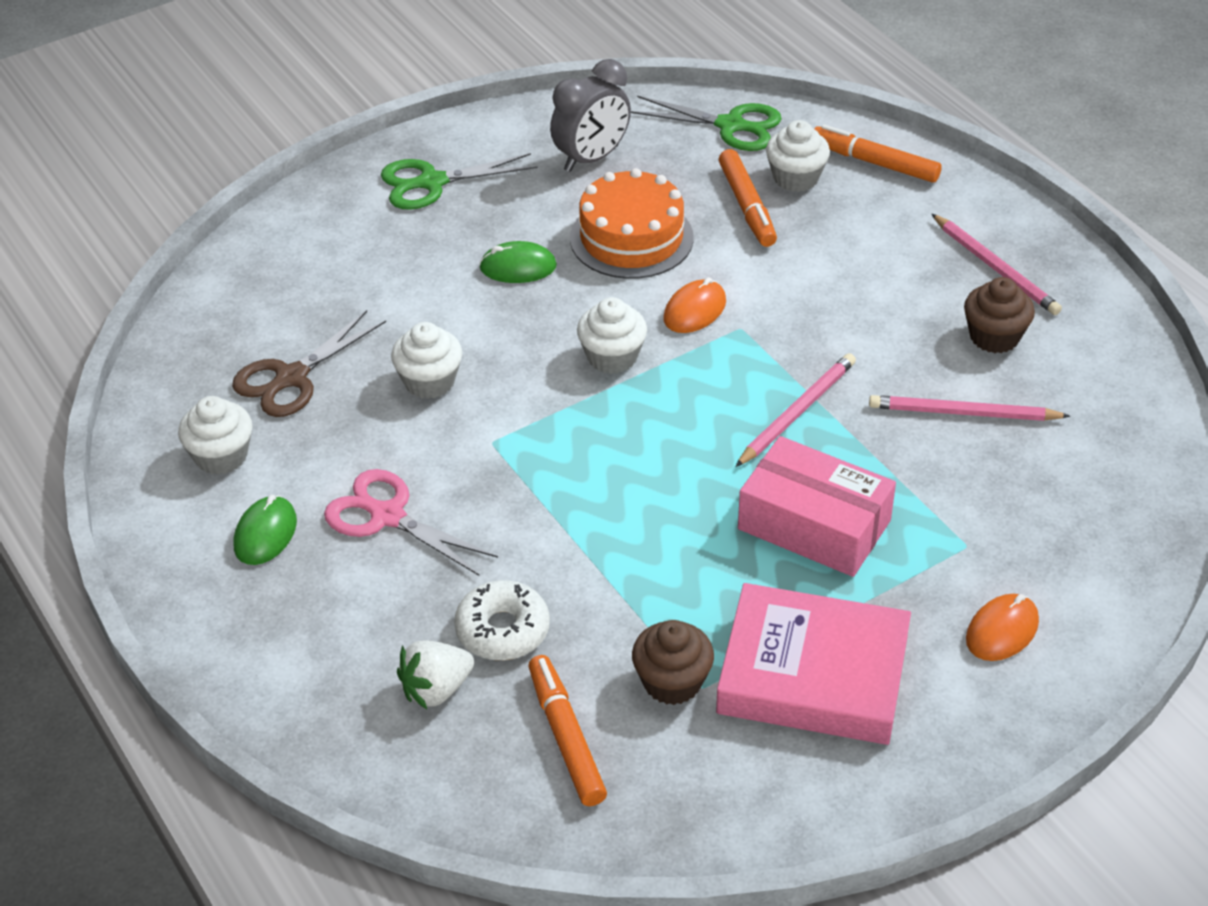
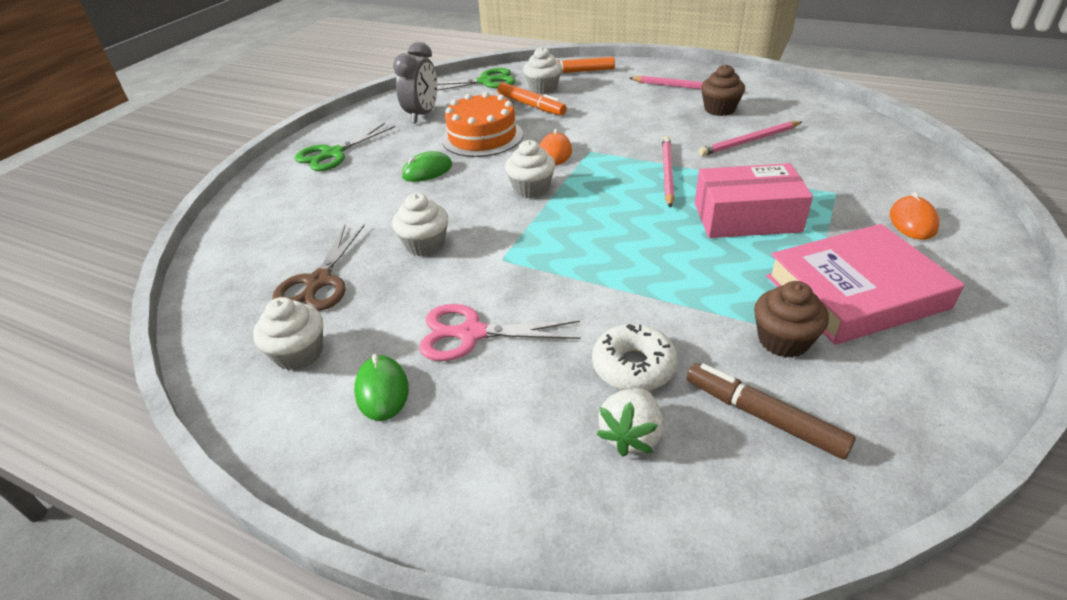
camera: 30 degrees left, 5 degrees down
(566, 737) = (763, 416): orange marker -> brown marker

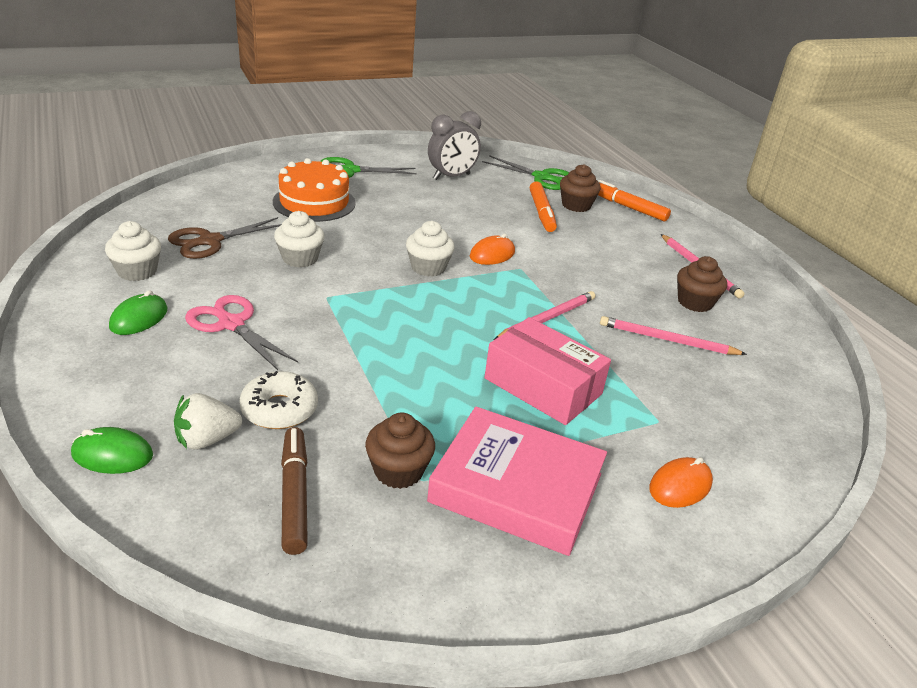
camera: 35 degrees right, 5 degrees down
(427, 171) = (385, 215): green mouse -> green mouse (112, 454)
(482, 137) = (463, 214): orange cake -> orange cake (314, 202)
(543, 88) = (576, 205): white cupcake -> brown cupcake

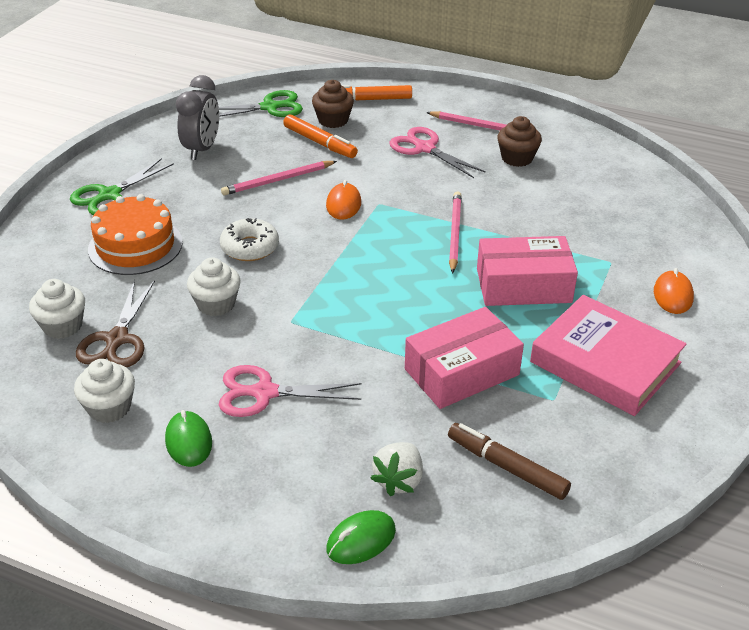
camera: 40 degrees left, 5 degrees up
(279, 409) = (405, 424): white donut -> white donut (250, 247)
(383, 407) = (461, 372): none -> pink box
(398, 471) = (534, 404): brown cupcake -> none
(428, 267) = (319, 246): white cupcake -> white cupcake (62, 326)
(516, 488) = (605, 362): pink book -> pink book turned 60 degrees clockwise
(621, 255) = (424, 148): none -> pink scissors
(667, 340) = (540, 199): pink pencil -> pink pencil (278, 180)

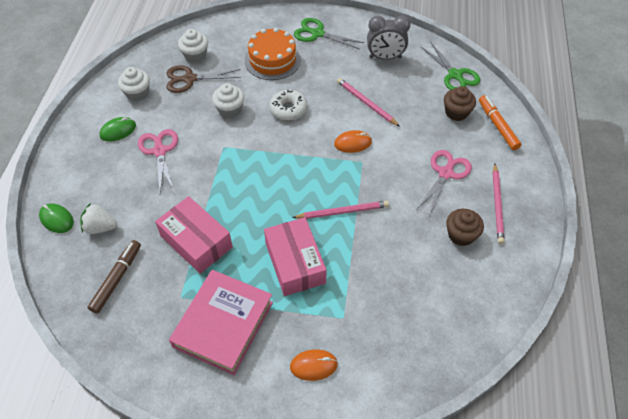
camera: 75 degrees right, 15 degrees up
(320, 143) = (422, 113): orange marker -> none

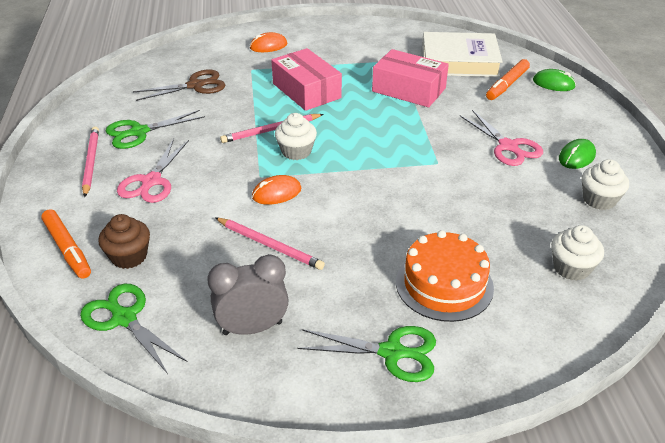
camera: 165 degrees right, 15 degrees down
(100, 227) = (507, 85): white strawberry -> orange marker
(117, 279) = (459, 61): brown marker -> white book
(189, 79) = (548, 230): brown scissors -> brown scissors (196, 85)
(223, 324) = (351, 53): pink book -> none
(230, 109) = (459, 202): white cupcake -> white cupcake (296, 151)
(288, 109) = (380, 217): white donut -> none
(461, 235) = (138, 132): brown cupcake -> green scissors

